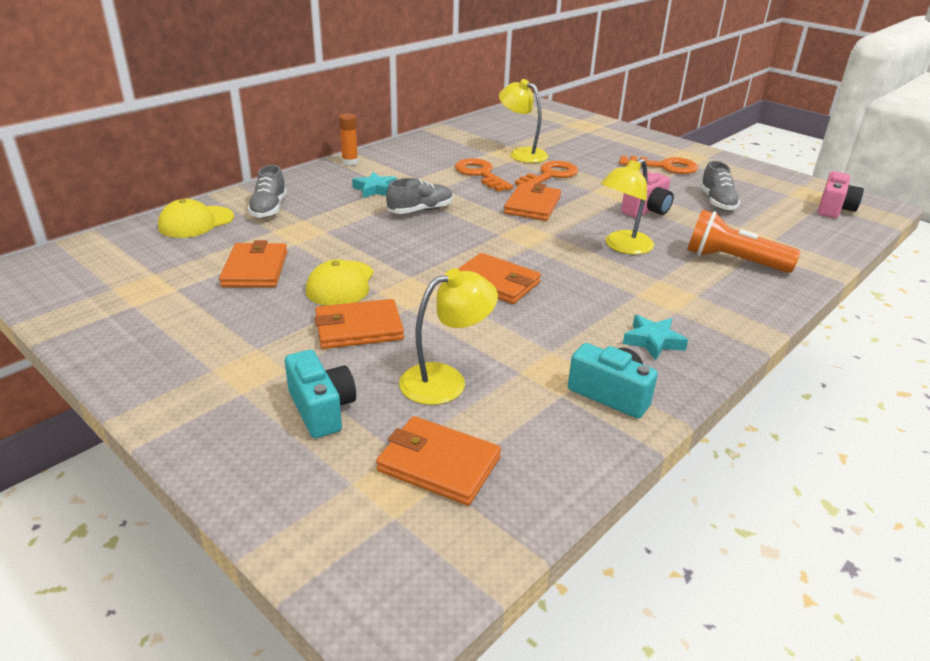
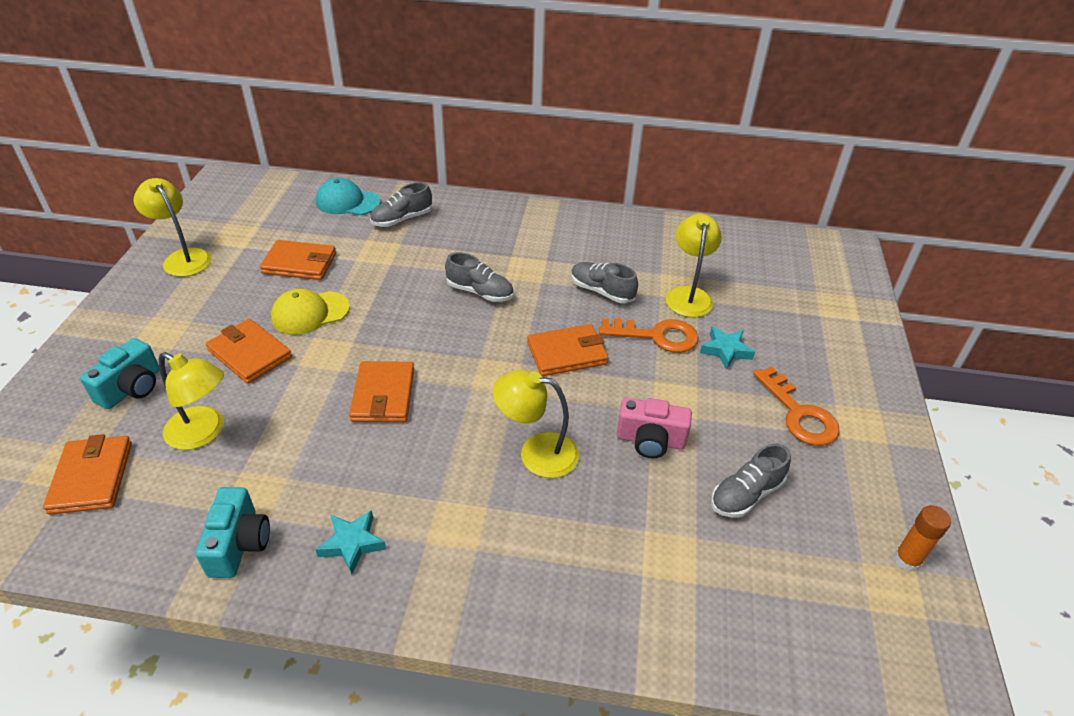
camera: 55 degrees right, 10 degrees up
(132, 327) = (183, 258): none -> yellow lamp
(196, 222) = (347, 202): yellow cap -> turquoise cap
(255, 269) = (300, 263): orange wallet -> orange wallet turned 45 degrees clockwise
(350, 162) = (535, 211): orange glue stick -> orange glue stick (907, 560)
(375, 189) = (495, 249): turquoise star -> turquoise star (726, 350)
(480, 174) = (601, 291): orange key -> grey shoe
(733, 261) = (590, 557): orange flashlight -> none
(834, 209) = (871, 628): pink camera -> none

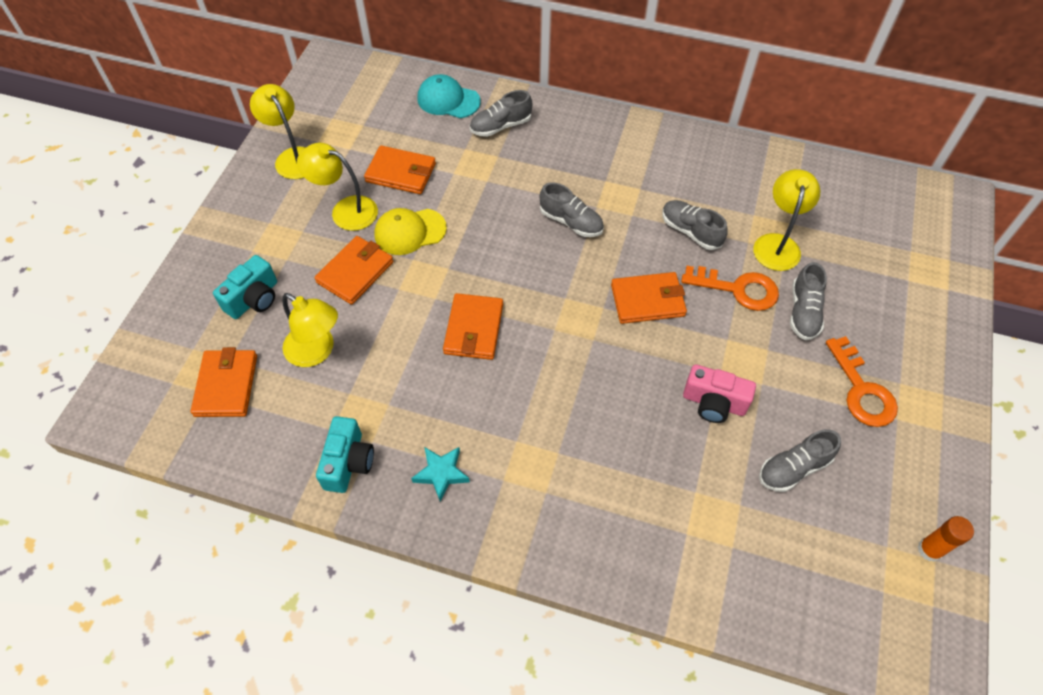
camera: 10 degrees right, 15 degrees up
(250, 354) = (355, 272): orange wallet -> orange wallet turned 75 degrees clockwise
(536, 453) = (607, 404): yellow lamp -> yellow lamp (345, 210)
(726, 350) = (803, 312): turquoise star -> grey shoe

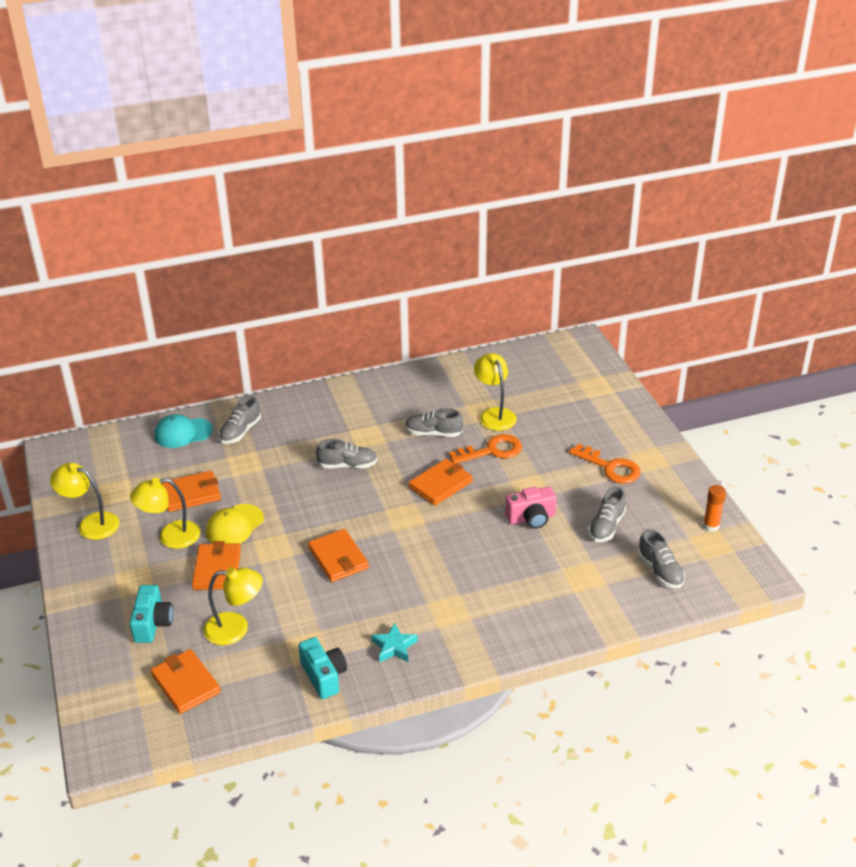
camera: 35 degrees left, 20 degrees down
(803, 312) = (542, 444): grey shoe -> grey shoe (660, 571)

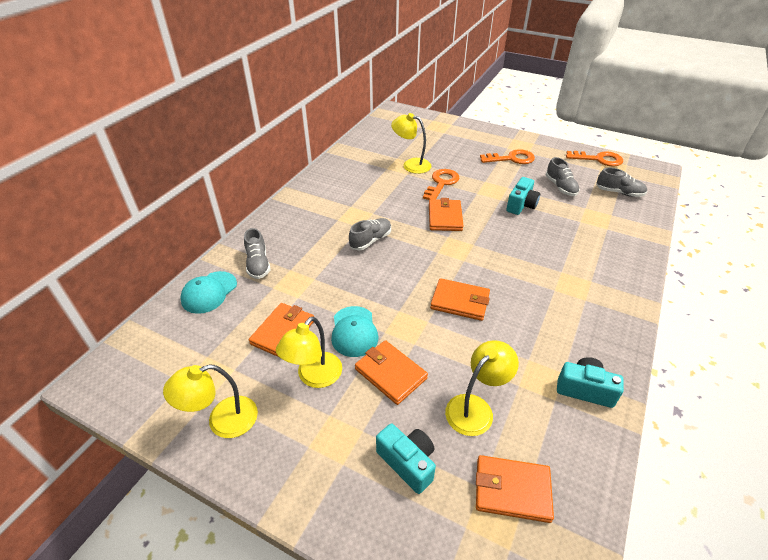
camera: 45 degrees left, 5 degrees up
(234, 526) = (354, 331): yellow cap -> turquoise cap
(394, 647) = (585, 332): turquoise star -> none
(433, 433) = (393, 192): grey shoe -> none
(531, 518) = (521, 205): pink camera -> turquoise camera
(711, 526) = (598, 159): orange glue stick -> orange key

